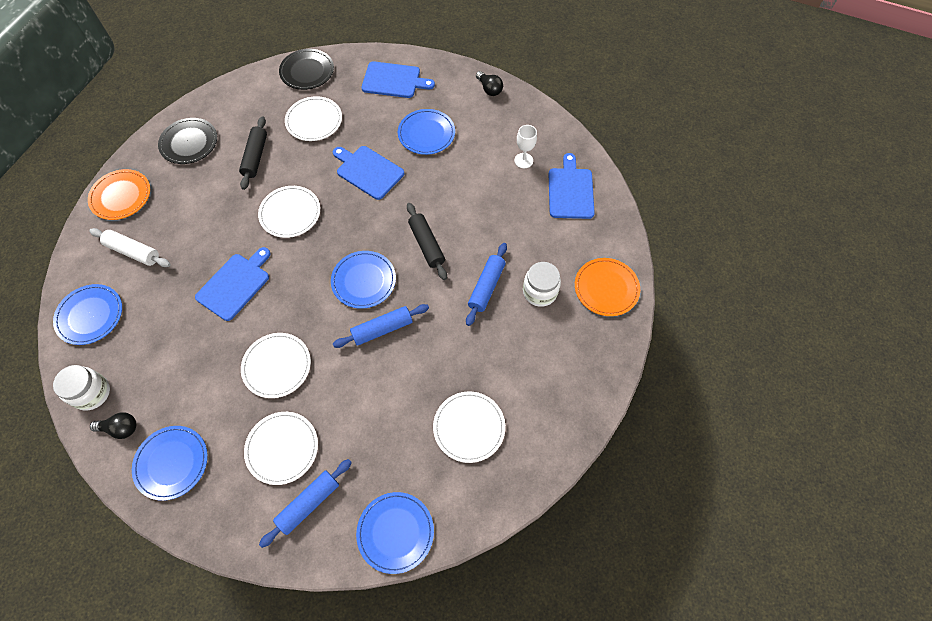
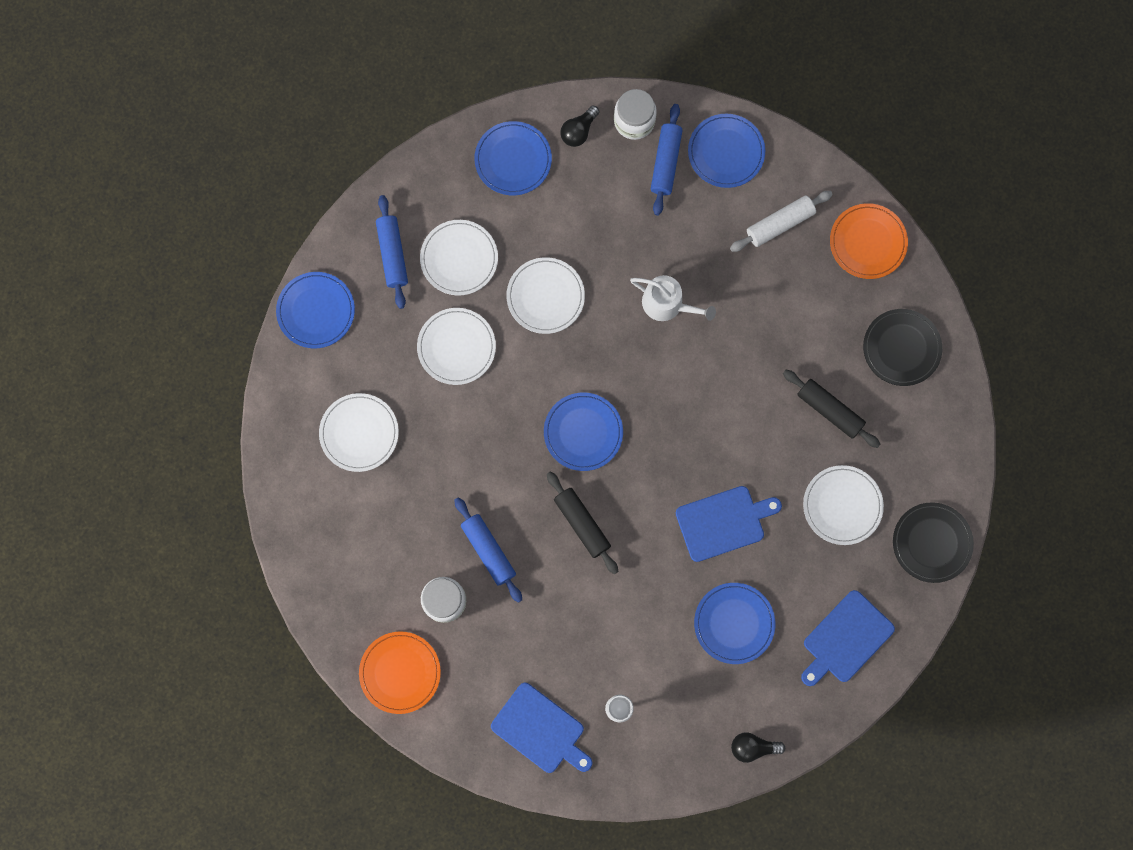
camera: 125 degrees right, 15 degrees up
(235, 284) = (667, 304): blue cutting board -> white watering can
(290, 213) = (722, 405): white plate -> white plate (456, 347)
(382, 329) = (515, 417): blue rolling pin -> blue rolling pin (666, 162)
(427, 244) = (582, 524): black rolling pin -> black rolling pin turned 45 degrees clockwise

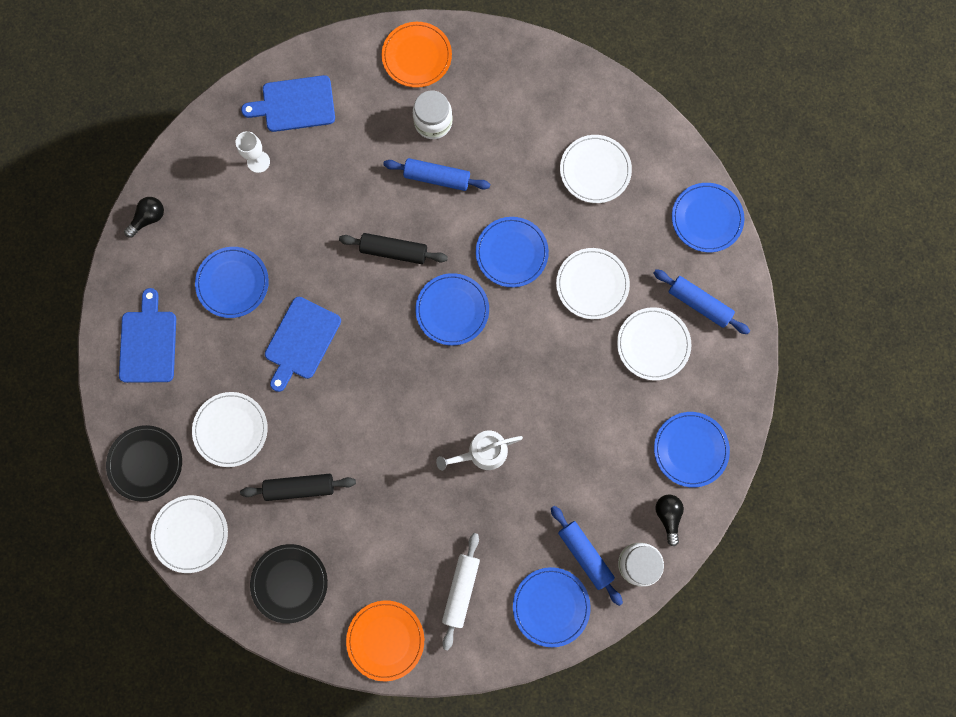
camera: 135 degrees right, 0 degrees up
(492, 432) = (511, 253): none -> blue plate
(545, 296) = (569, 376): white plate -> white plate (190, 533)

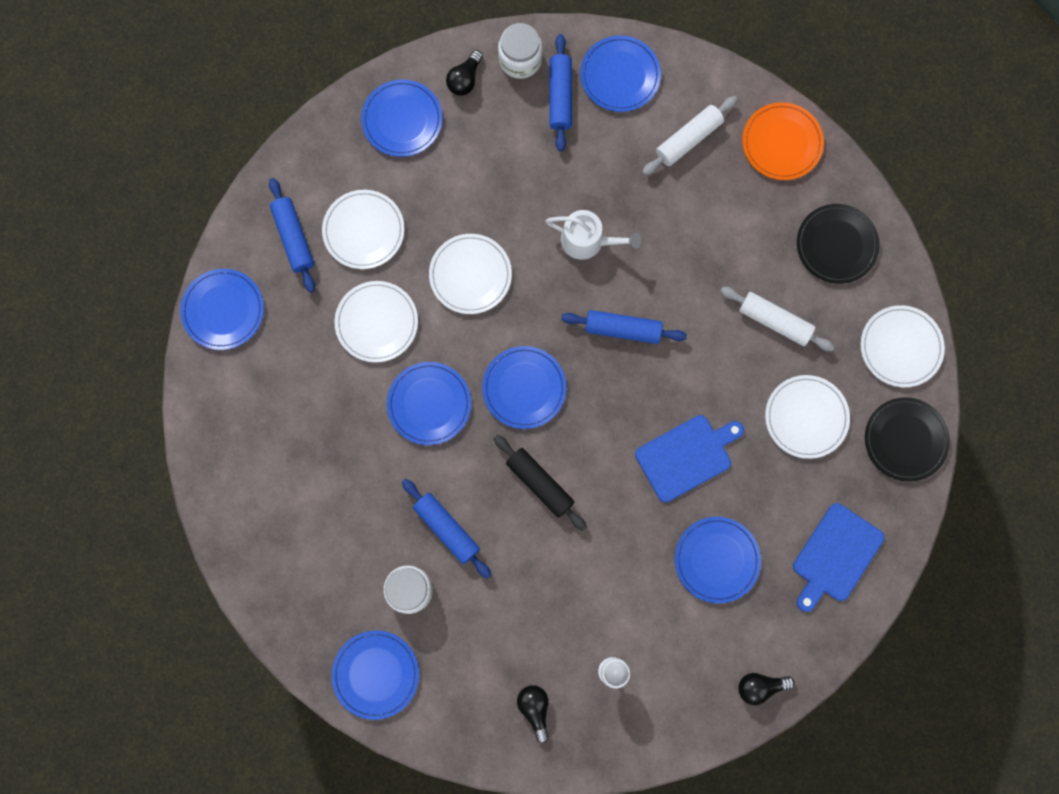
camera: 145 degrees left, 0 degrees up
(295, 104) = (535, 709): blue cutting board -> black light bulb
(300, 487) = (774, 321): black rolling pin -> white rolling pin
(410, 402) = (623, 329): none -> blue rolling pin
(417, 56) = (376, 674): orange plate -> blue plate
(595, 170) = (290, 429): white plate -> white plate (470, 275)

